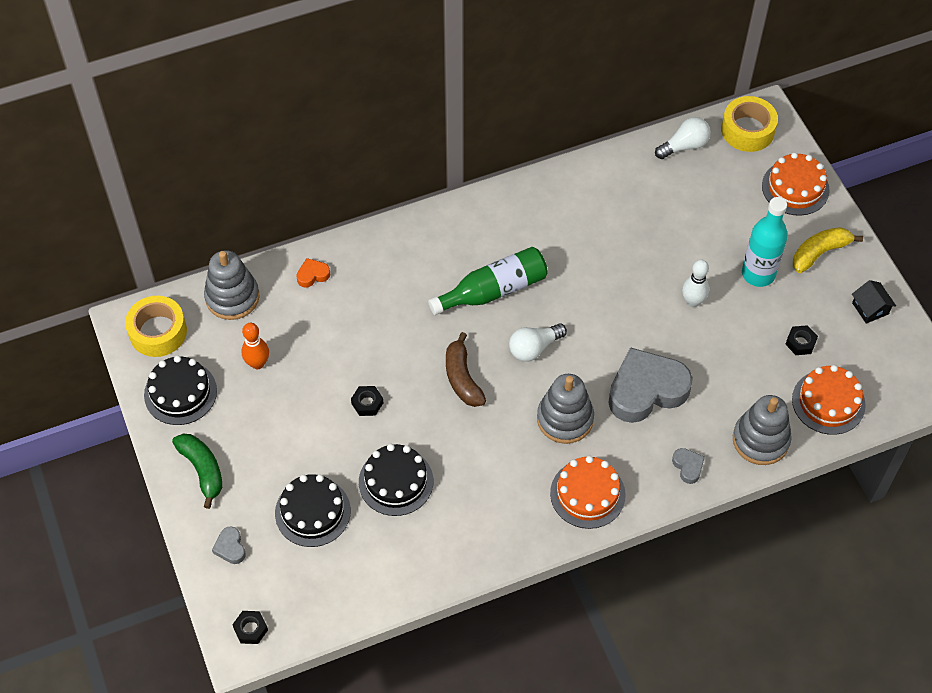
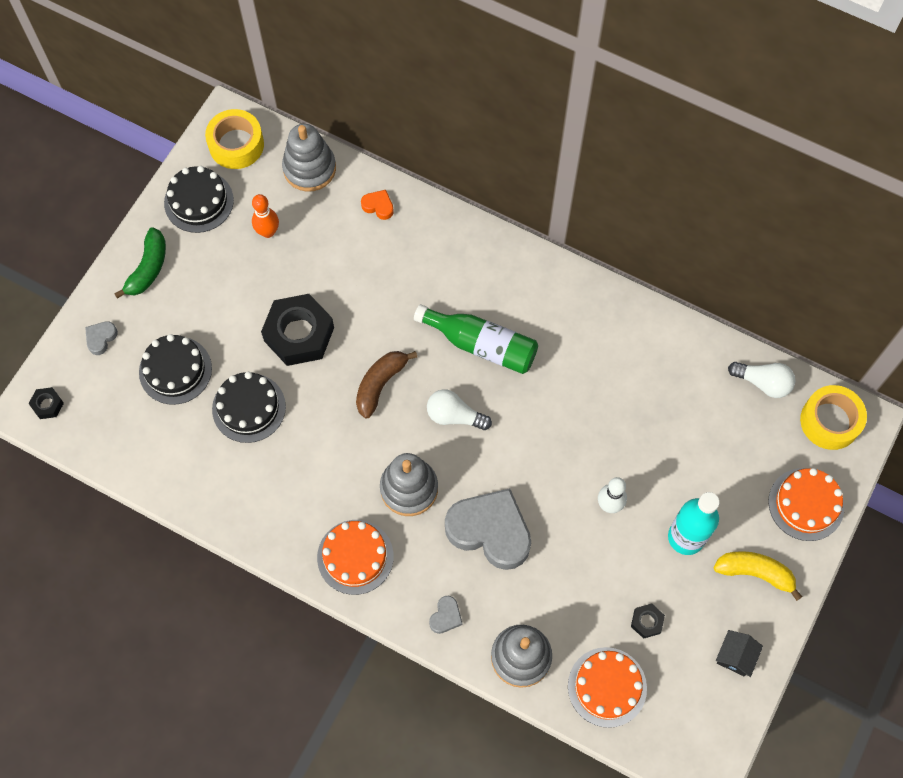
camera: 50 degrees right, 10 degrees up
(367, 403) = (299, 334): black nut -> black nut, size x2.25

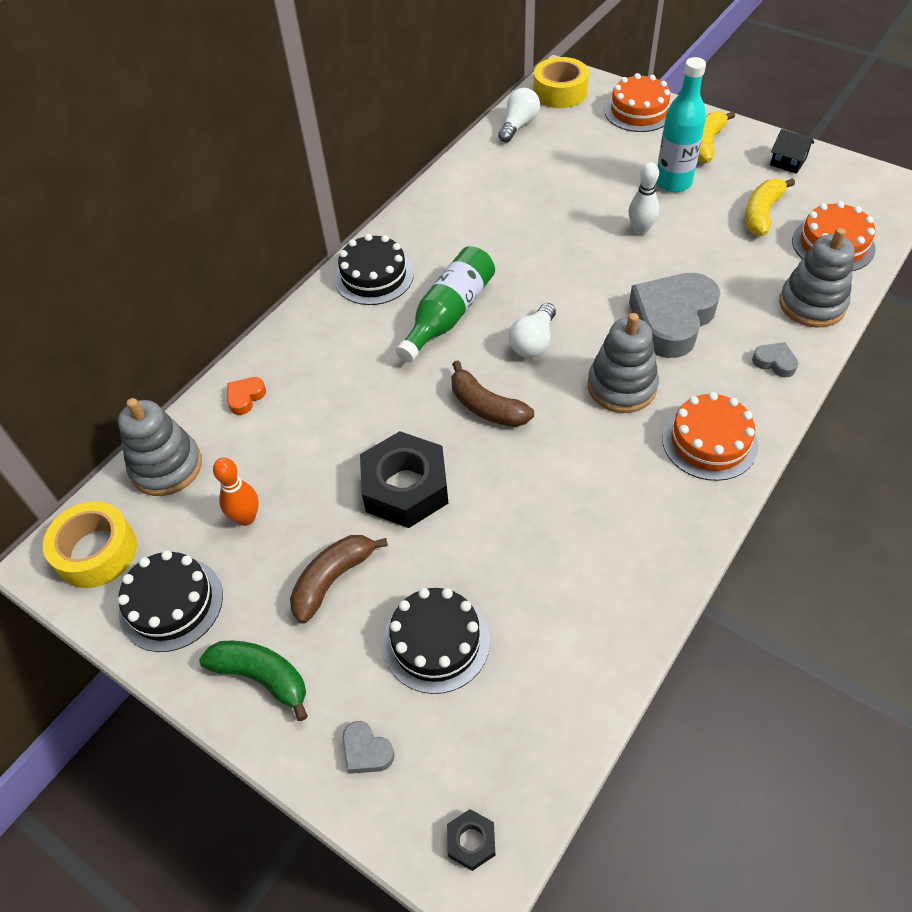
camera: 80 degrees left, 15 degrees down
(220, 298) = (333, 579): none -> brown banana
(249, 408) = (504, 549): black cake -> black cake (374, 276)
(647, 622) = (761, 213): black nut -> yellow banana

